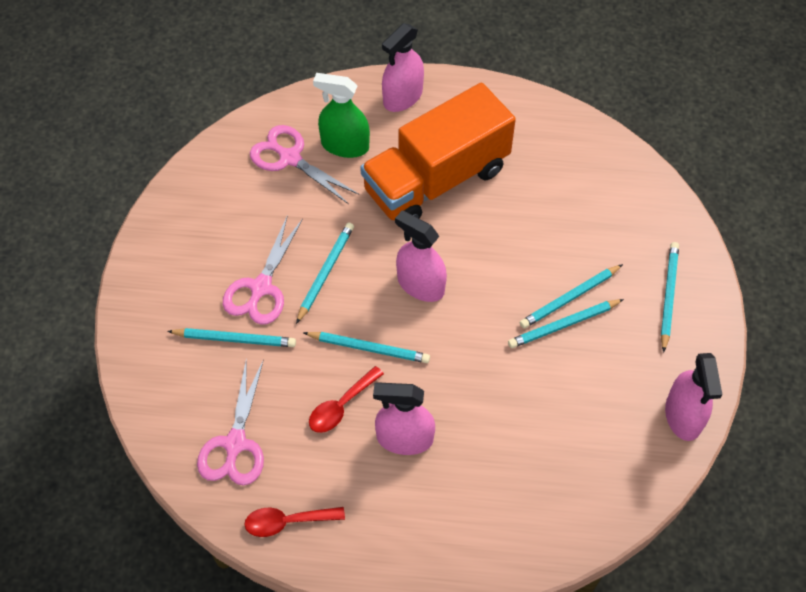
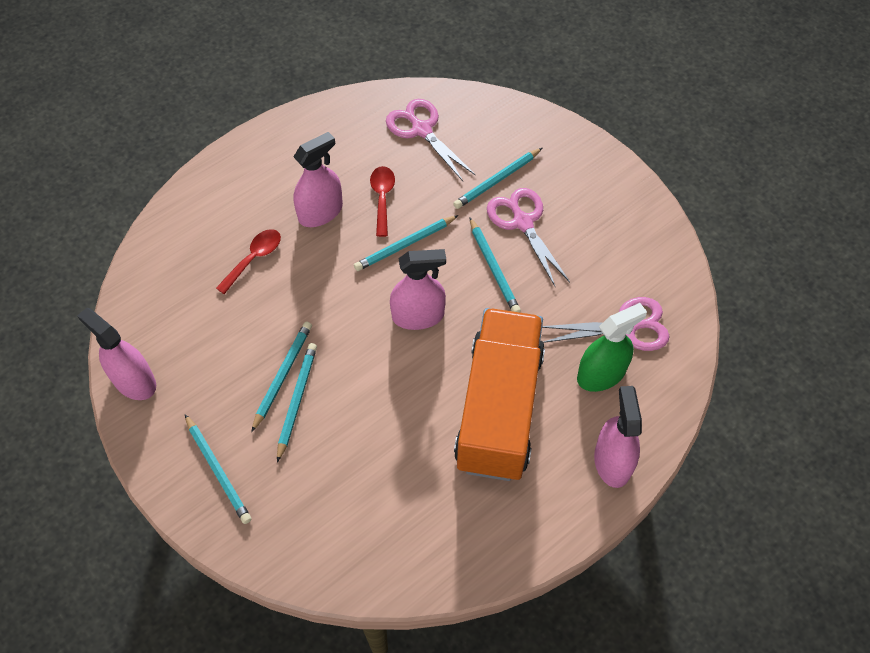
camera: 135 degrees right, 0 degrees up
(287, 522) = (343, 119): red spoon -> red spoon (254, 259)

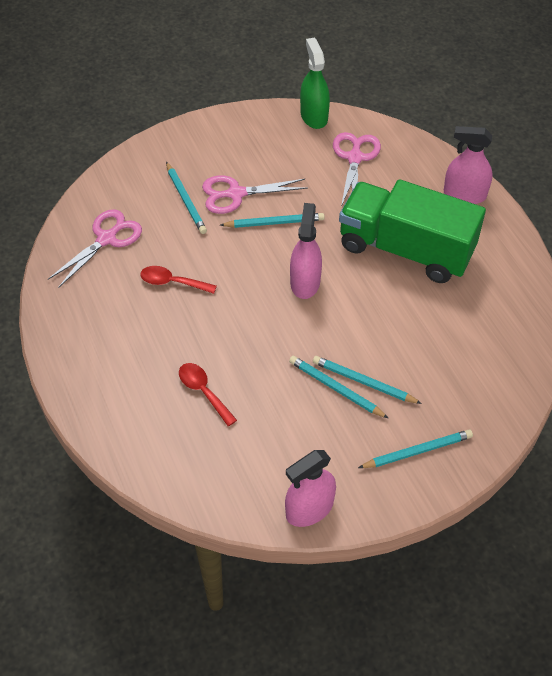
camera: 75 degrees left, 5 degrees down
(320, 212) = (170, 331): pink spray bottle -> none
(405, 245) = (229, 276): turquoise pencil -> none
(421, 130) = (106, 239): pink scissors -> pink scissors turned 150 degrees clockwise
(499, 409) = (405, 249): orange truck -> green truck
(601, 374) = (391, 182): green spray bottle -> green spray bottle (314, 116)

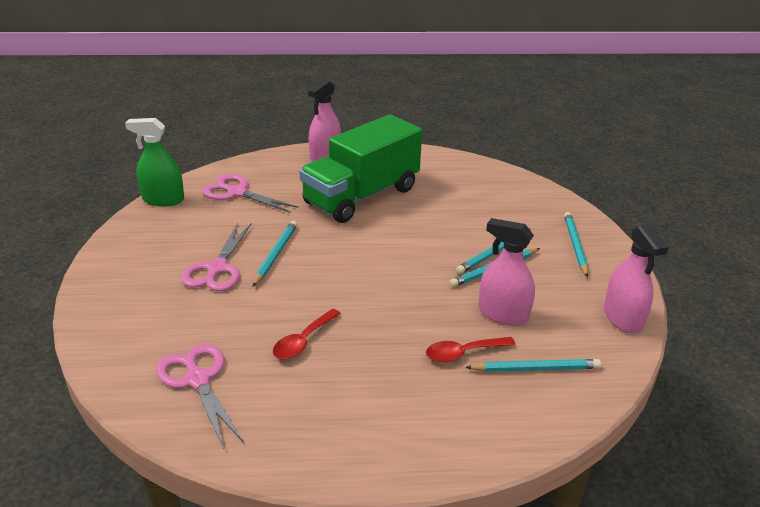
camera: 70 degrees left, 20 degrees down
(185, 200) = (194, 304): turquoise pencil -> turquoise pencil (535, 369)
(305, 282) = (362, 255): pink spray bottle -> pink spray bottle (503, 314)

